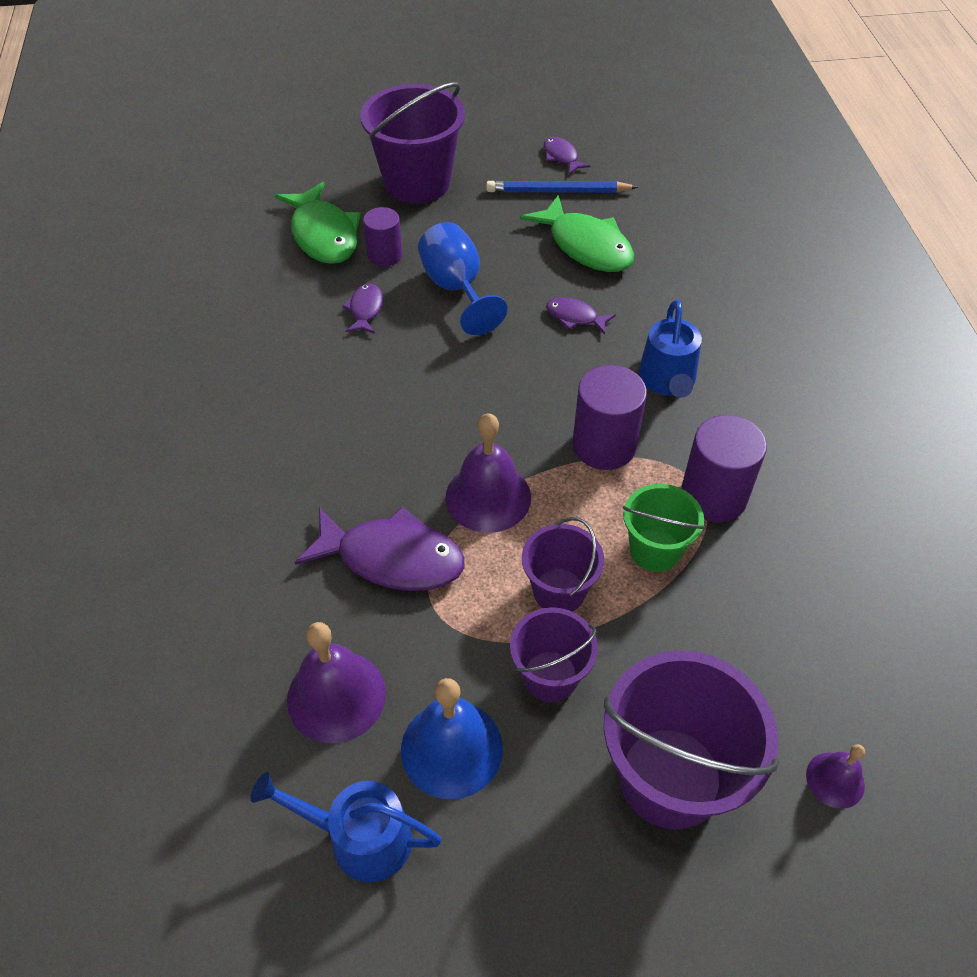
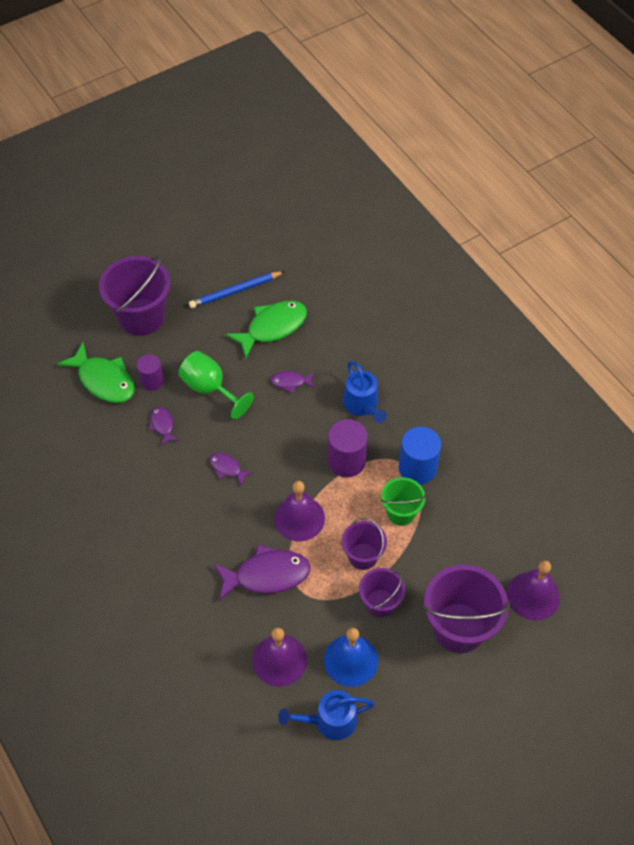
camera: 25 degrees left, 5 degrees up
(456, 288) = (210, 389): blue goblet -> green goblet
(561, 157) = (224, 262): purple fish -> purple fish (227, 468)
(586, 246) = (272, 327): green fish -> green fish turned 60 degrees counterclockwise
(713, 496) = (417, 468): purple cylinder -> blue cylinder
(835, 780) = (533, 595): purple bell -> purple bell, size x1.81

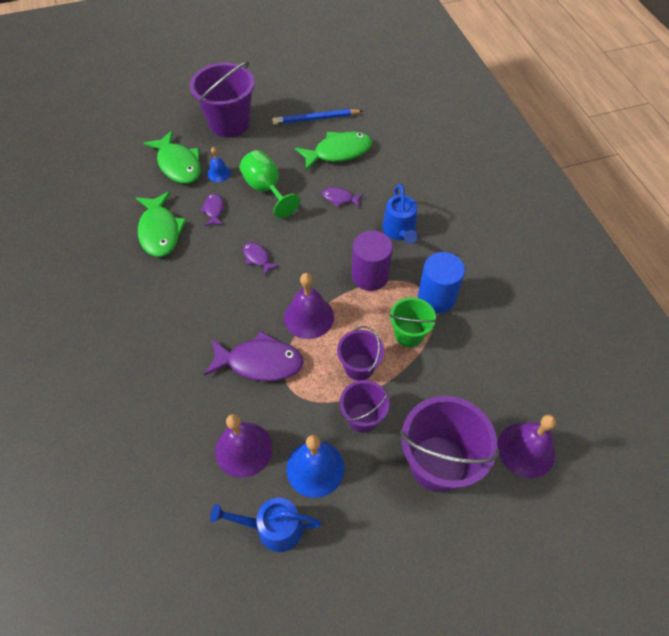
camera: 15 degrees right, 0 degrees up
(114, 462) = (160, 231): none -> green fish
(152, 381) = (219, 173): purple cylinder -> blue bell

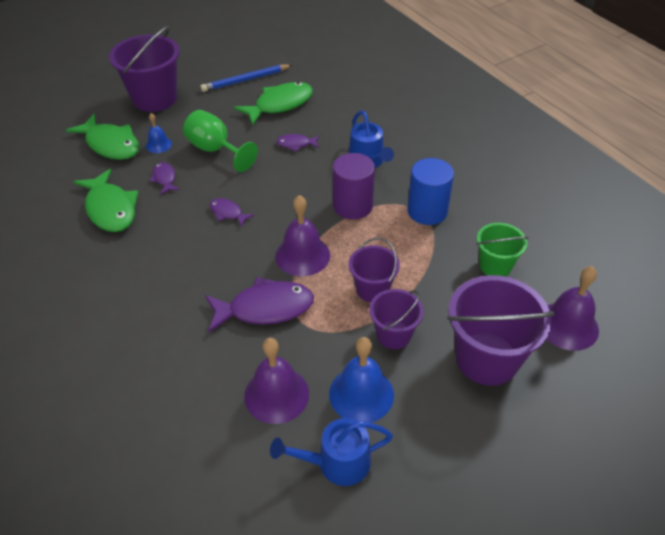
camera: 15 degrees left, 10 degrees down
(409, 334) = (412, 249): green bucket -> green bucket (495, 266)

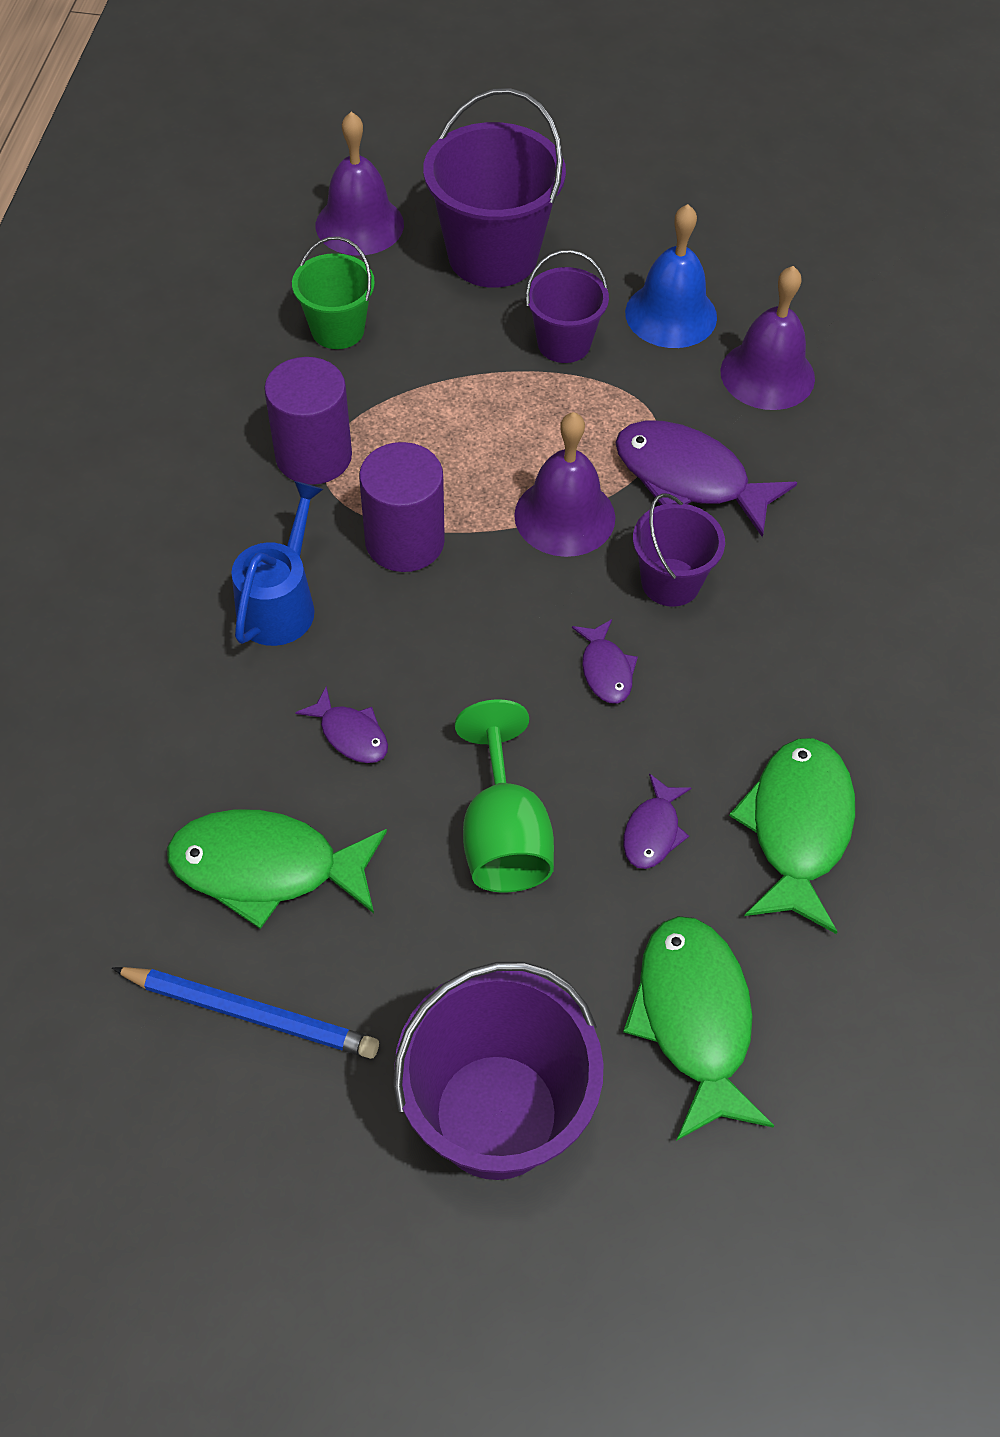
camera: 140 degrees left, 10 degrees up
(158, 144) = (598, 939): blue bell -> none
(337, 463) = (761, 278): blue watering can -> none
(372, 289) = (525, 407): purple bucket -> purple bucket (670, 582)
(427, 211) = (313, 456): blue cylinder -> purple cylinder

